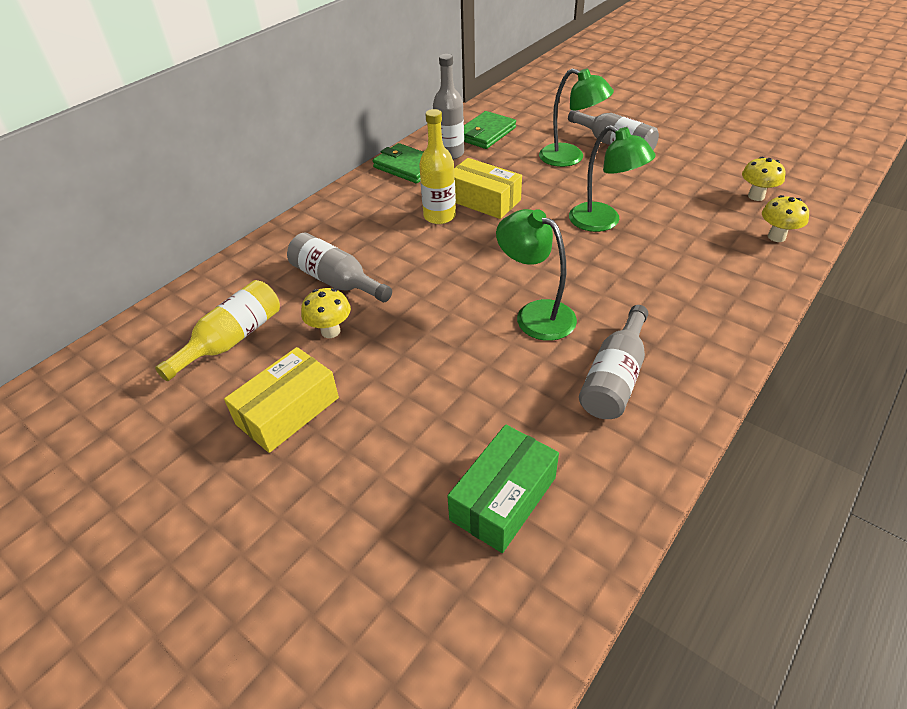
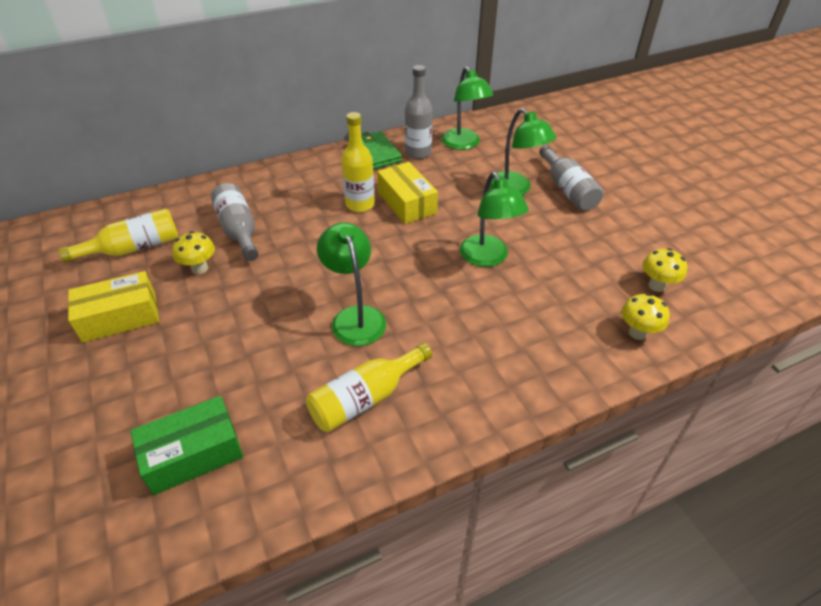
camera: 25 degrees right, 0 degrees up
(485, 133) = (464, 144): green wallet -> green lamp
(614, 377) = (365, 398): grey bottle -> yellow bottle

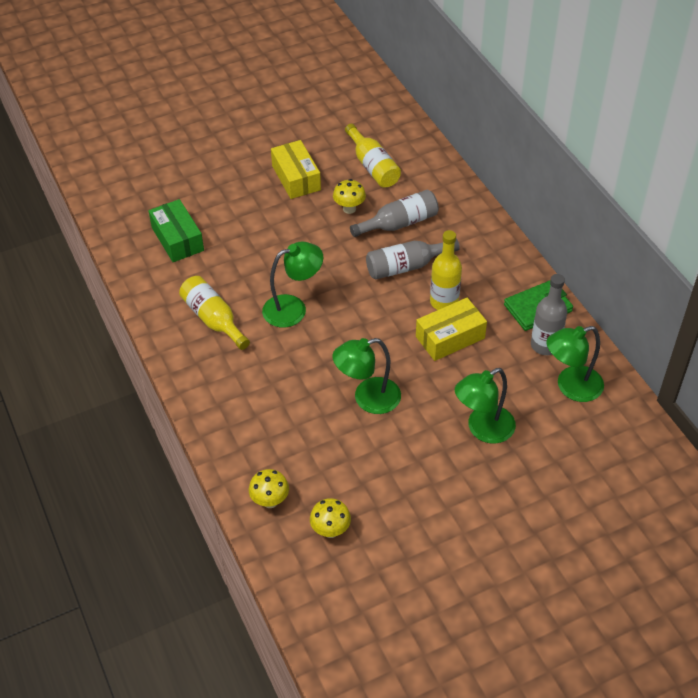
camera: 90 degrees right, 5 degrees up
(567, 189) = (488, 478): grey bottle -> grey bottle (406, 266)

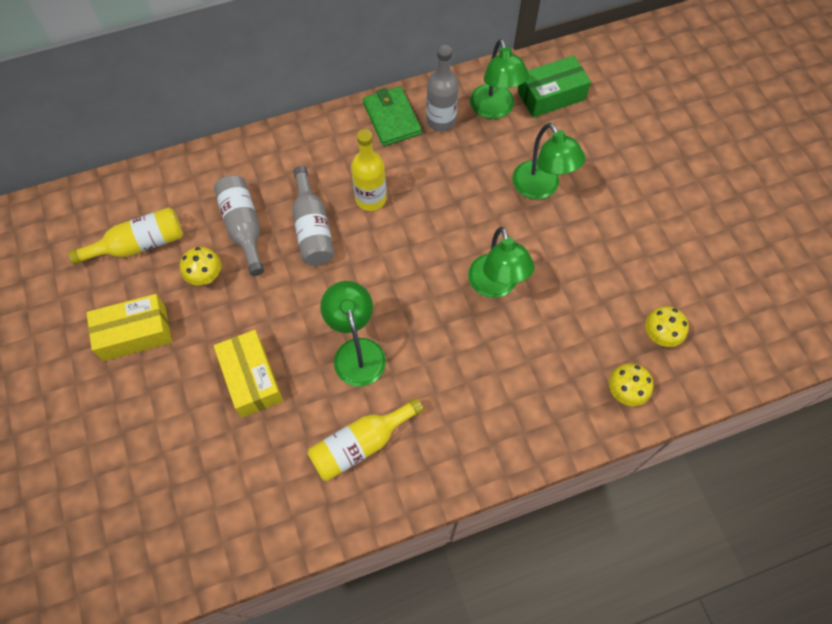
camera: 85 degrees left, 15 degrees up
(177, 239) = (212, 488): green box -> green box (551, 95)
(450, 337) = (421, 200): yellow box -> yellow box (251, 378)

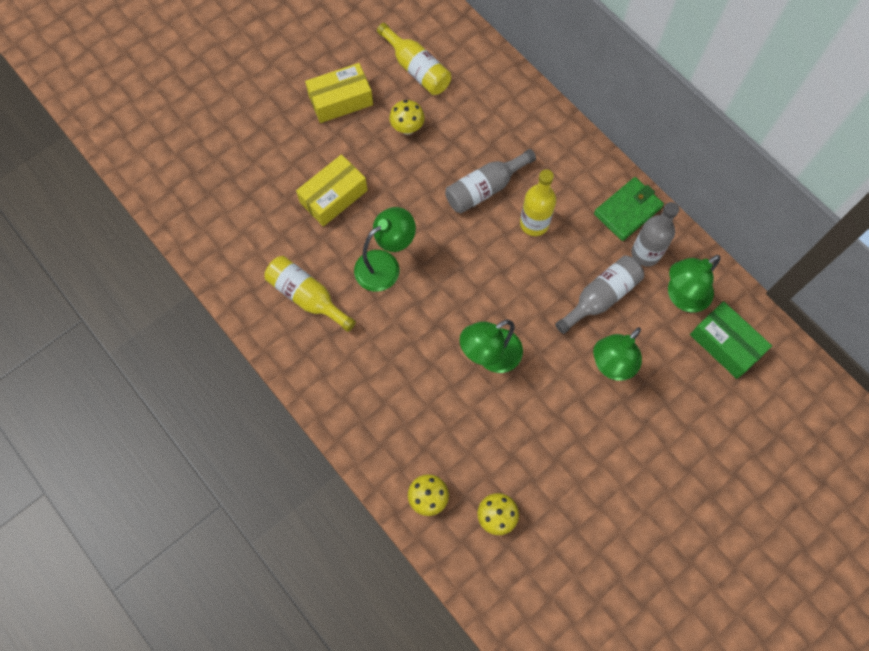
camera: 70 degrees right, 5 degrees up
(135, 333) = (340, 100): yellow box -> yellow box turned 75 degrees counterclockwise
(243, 227) = (463, 136): grey bottle -> grey bottle (600, 297)

